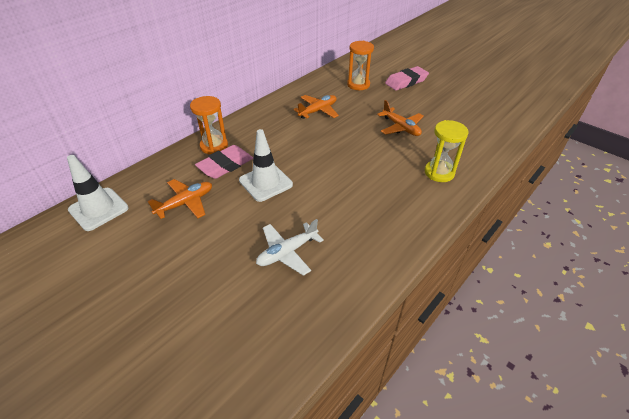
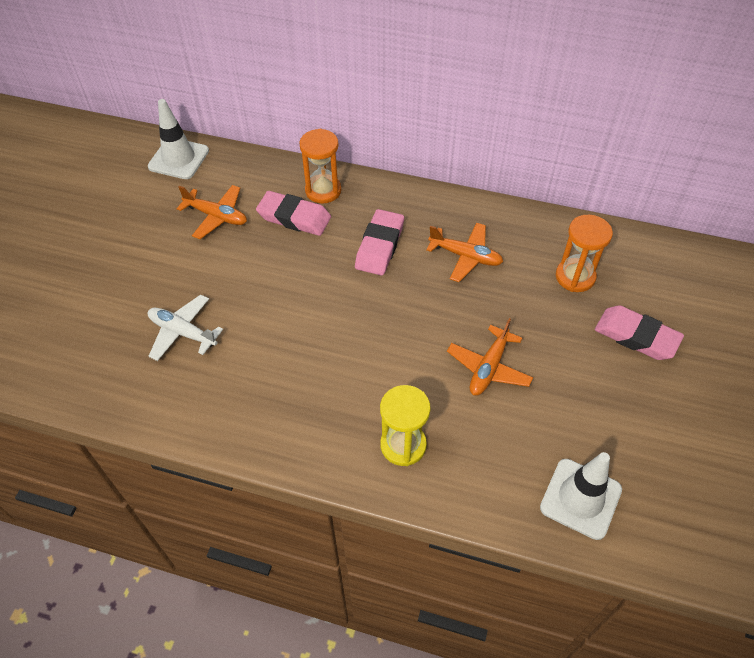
camera: 65 degrees right, 10 degrees up
(265, 182) = (283, 266): white traffic cone -> white traffic cone (580, 498)
(283, 137) = (379, 246): none -> pink eraser

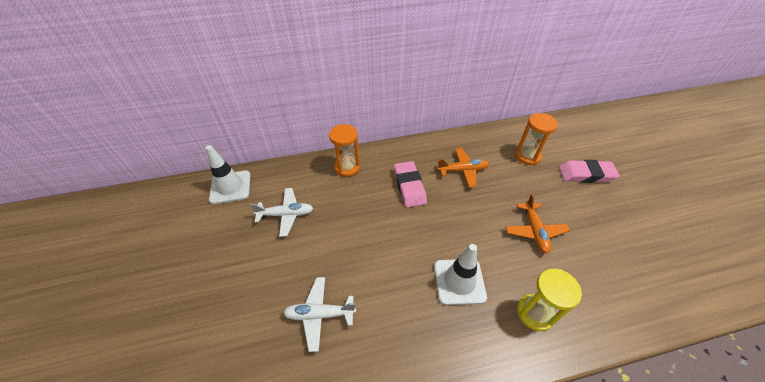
camera: 30 degrees left, 5 degrees down
(216, 216) = (286, 214): orange plane -> white plane
(294, 217) = (341, 192): pink eraser -> none
(580, 498) = (656, 287): white traffic cone -> white traffic cone (459, 281)

